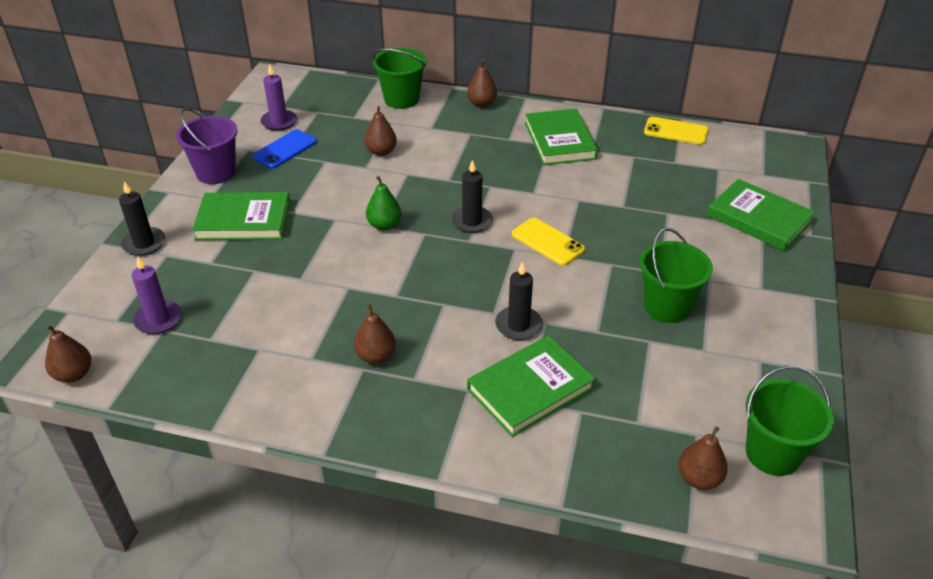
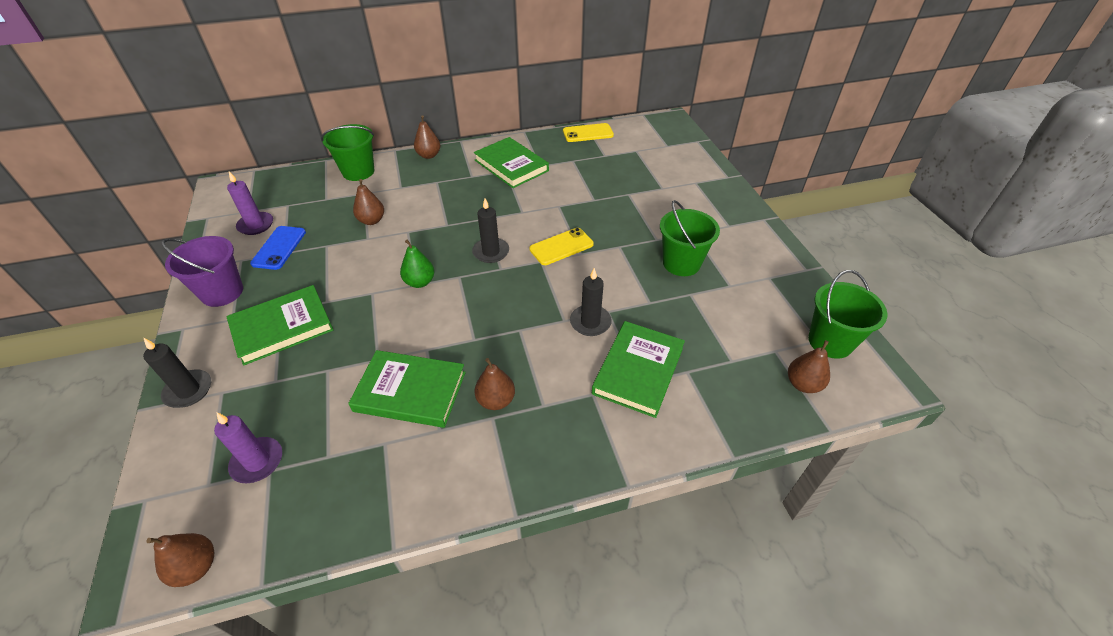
camera: 30 degrees left, 5 degrees up
(547, 242) = (561, 247): yellow phone -> yellow phone turned 45 degrees counterclockwise
(759, 218) = (689, 177): green book -> green book (410, 391)

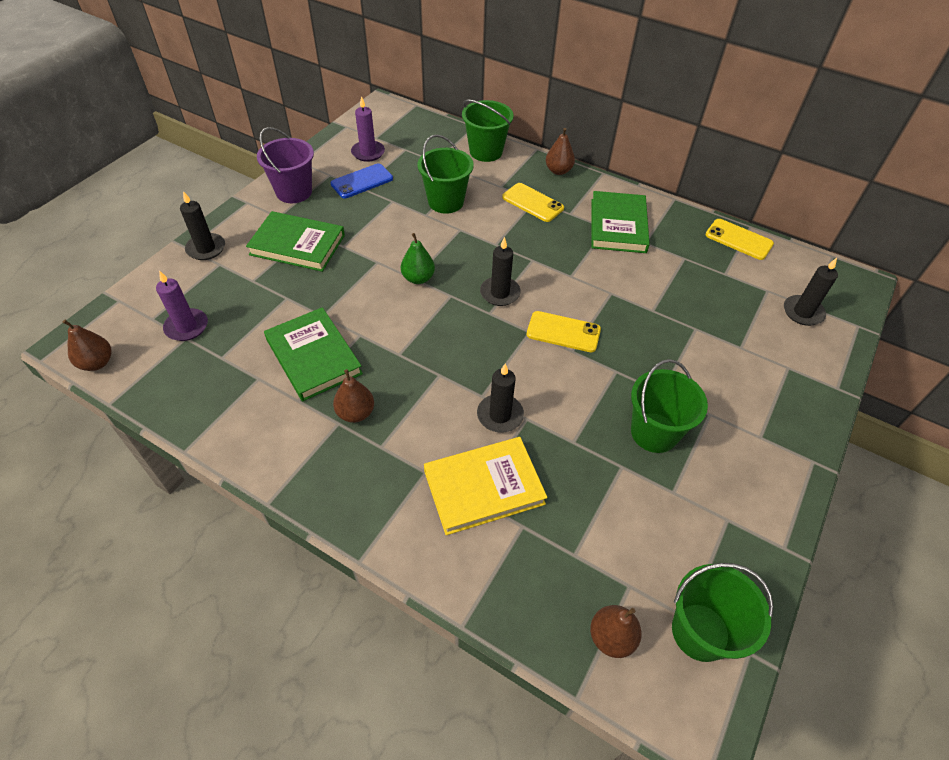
camera: 45 degrees right, 5 degrees up
(371, 220) = (446, 202): brown pear -> green bucket
(437, 184) = (532, 203): none -> yellow phone
(638, 371) = (484, 487): green book -> yellow book
(666, 151) = (803, 312): none -> black candle

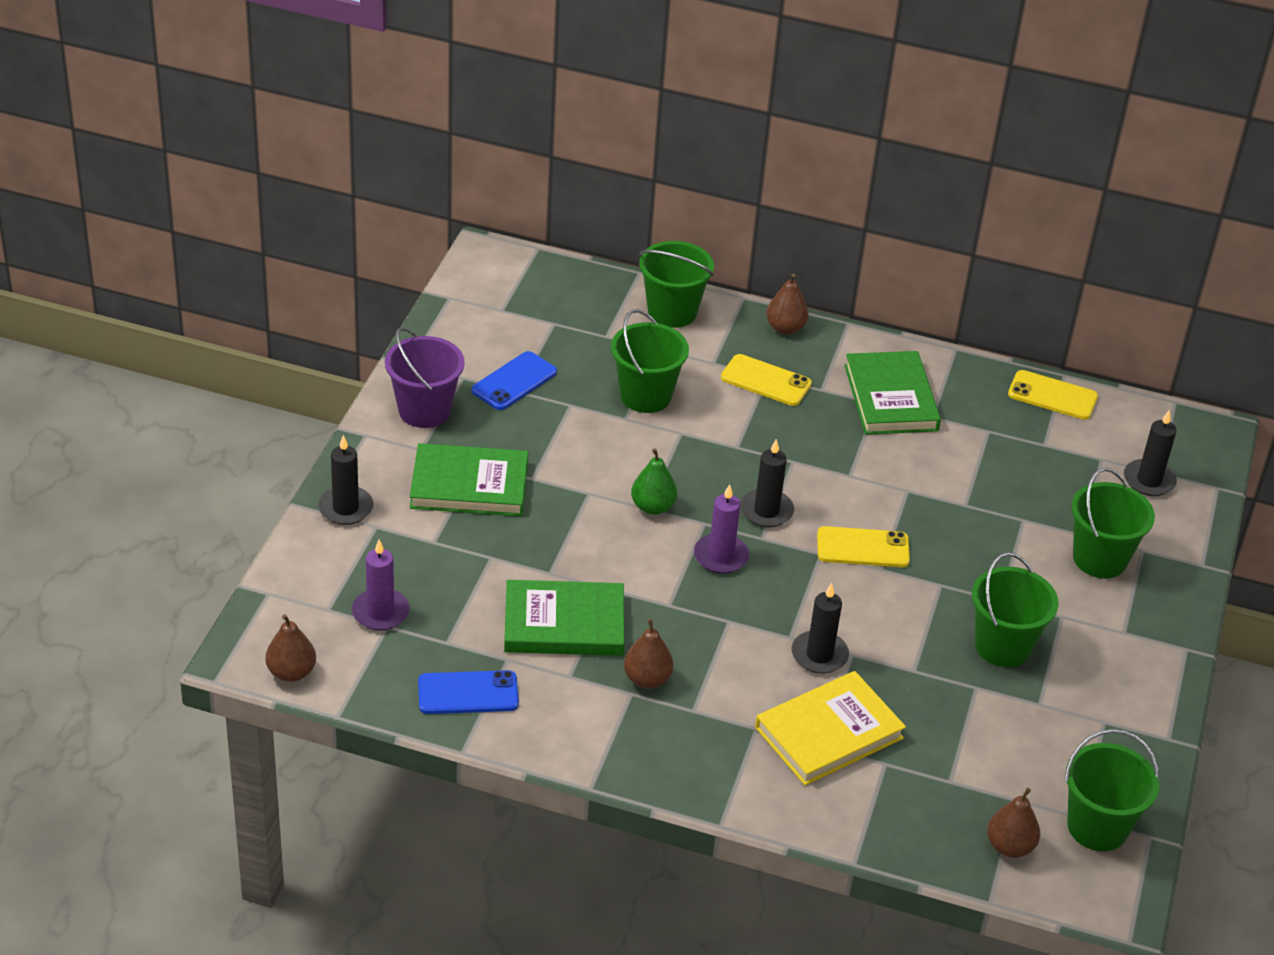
camera: 15 degrees left, 10 degrees down
(214, 401) = (468, 693): none -> blue phone
(314, 356) = (564, 623): green book -> green book turned 45 degrees counterclockwise
(368, 153) = (502, 336): purple candle -> purple candle (721, 556)
(751, 369) = (1099, 559): none -> green bucket

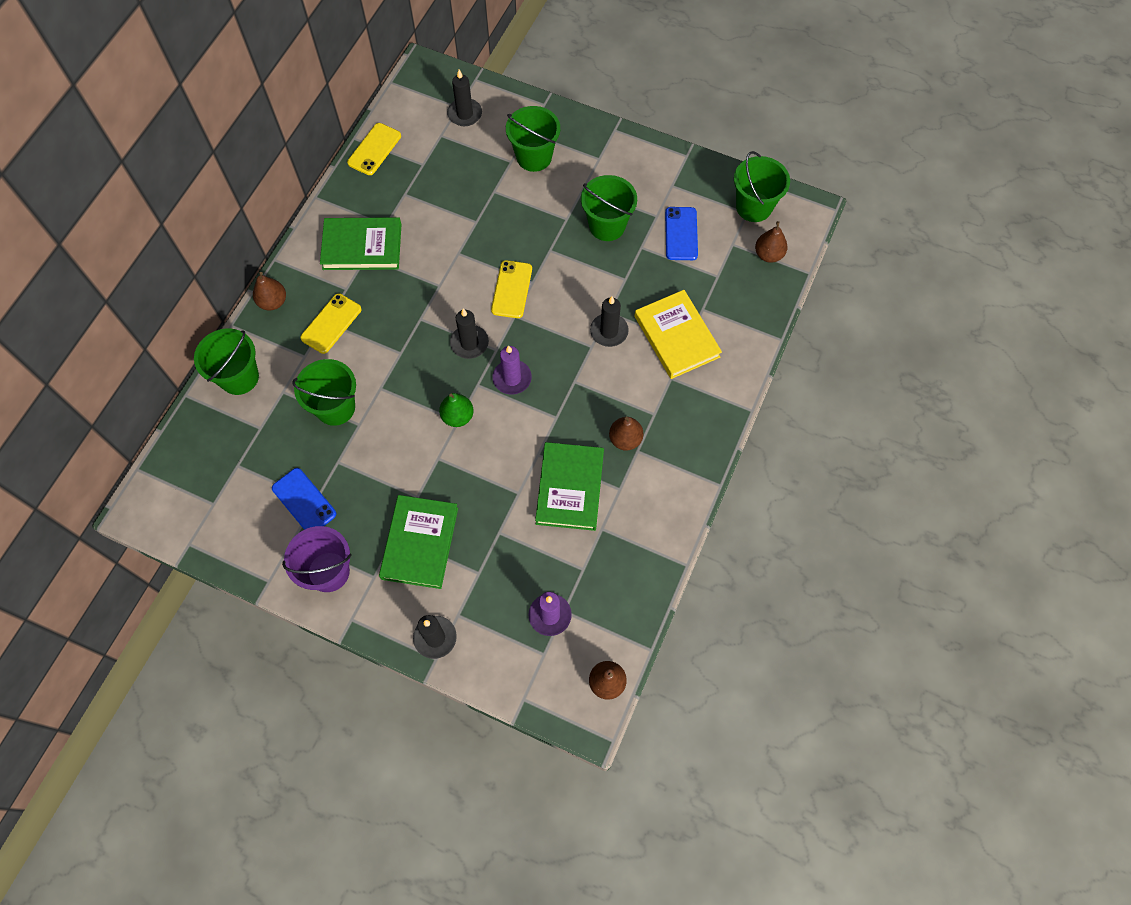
camera: 80 degrees left, 25 degrees up
(468, 693) = (633, 558): blue phone -> blue phone (681, 234)

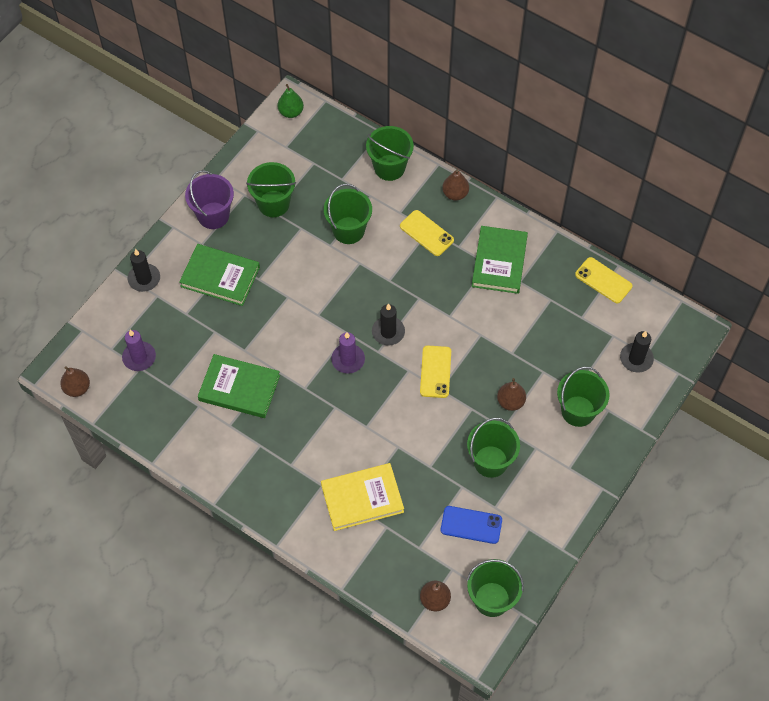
camera: 100 degrees right, 5 degrees down
(304, 501) = (273, 204): blue phone -> green bucket
(457, 416) = (321, 315): green pear -> green pear (291, 112)
(512, 289) = (435, 372): yellow phone -> yellow phone turned 75 degrees clockwise
(609, 331) = (378, 443): black candle -> none
(625, 439) = (272, 437): brown pear -> brown pear (510, 402)

